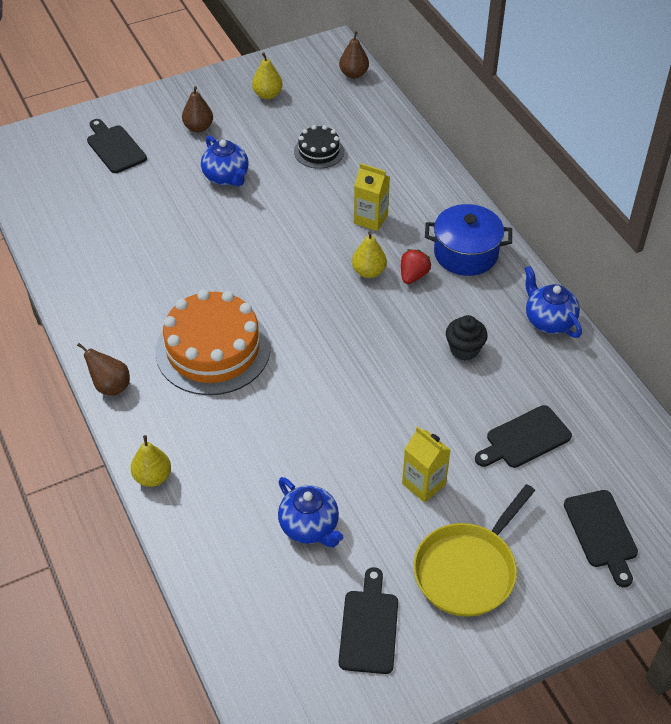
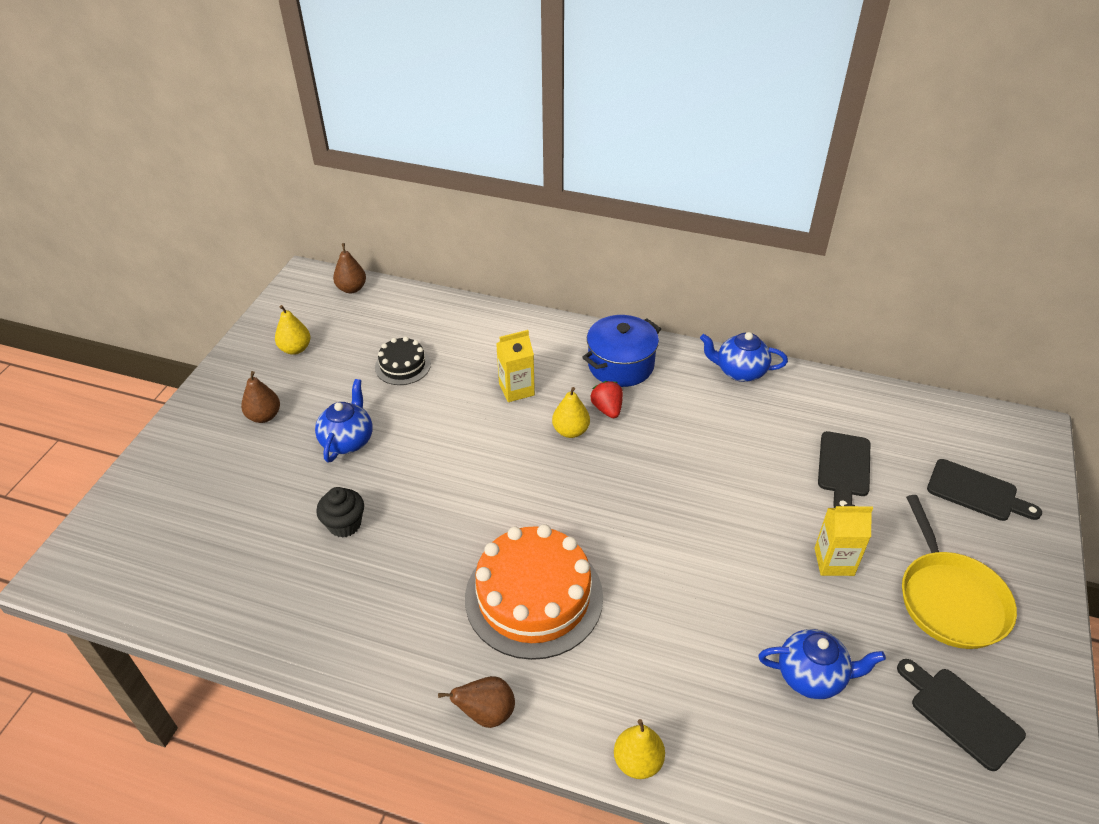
camera: 45 degrees left, 5 degrees down
(115, 147) = (198, 489): black cutting board -> none
(226, 177) = (348, 440): blue teapot -> blue teapot turned 90 degrees counterclockwise
(464, 349) = (717, 436): black cupcake -> black cupcake (345, 524)

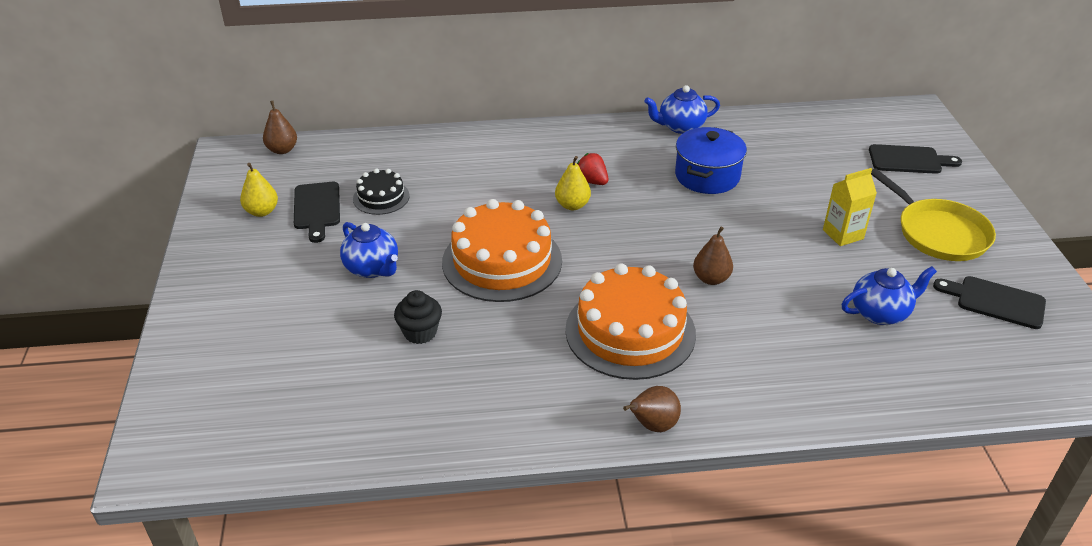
camera: 25 degrees left, 5 degrees down
(264, 416) = (272, 273): brown pear -> brown pear (711, 279)
(348, 440) = (372, 268): blue teapot -> blue teapot turned 150 degrees clockwise
(465, 472) = (502, 261): none -> orange cake
(516, 389) = (502, 188): yellow carton -> none
(621, 365) = (579, 147): blue pot -> blue pot (707, 176)
(638, 761) = (796, 413): yellow pear -> none
(844, 467) = (806, 170): black cutting board -> black cutting board (317, 208)

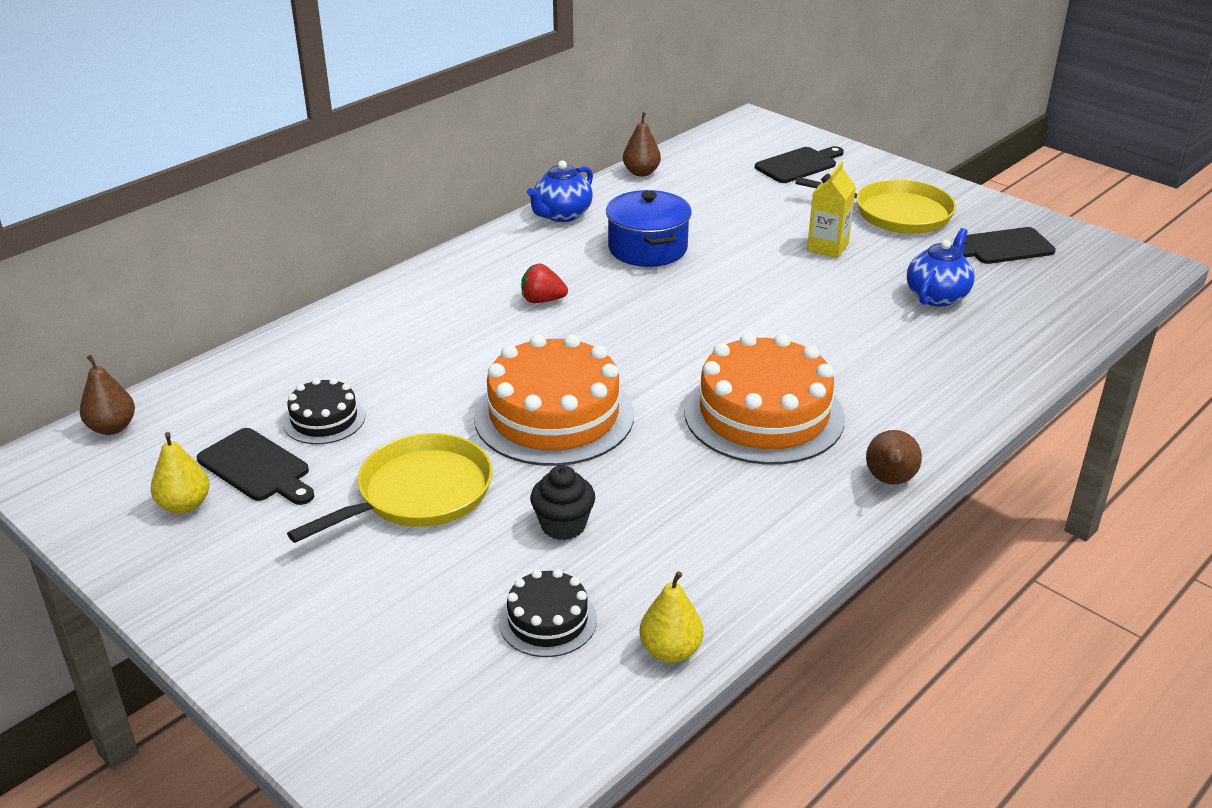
camera: 40 degrees left, 5 degrees down
(341, 383) = (548, 620): none -> black cake
(372, 268) = (419, 493): blue teapot -> yellow pan
(572, 205) = (553, 331): yellow pear -> yellow pear (670, 651)
(711, 279) = (771, 335): brown pear -> brown pear (641, 173)

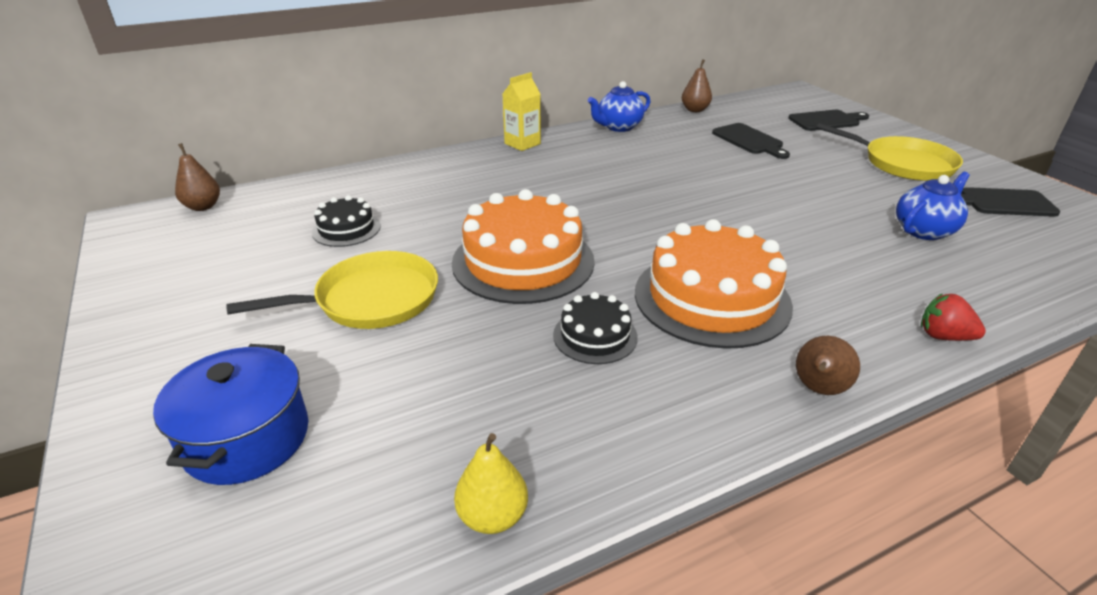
camera: 20 degrees right, 0 degrees up
(184, 505) = (197, 269): yellow pear -> none
(257, 468) = (270, 253): black cutting board -> black cutting board (749, 140)
(542, 300) = (568, 178): red strawberry -> red strawberry (943, 336)
(548, 620) = (395, 445): black cake -> black cake (595, 336)
(563, 525) = (470, 355): black cupcake -> none
(647, 248) = (673, 157): blue pot -> blue pot (247, 438)
(827, 247) = (829, 178): yellow carton -> yellow carton (522, 144)

